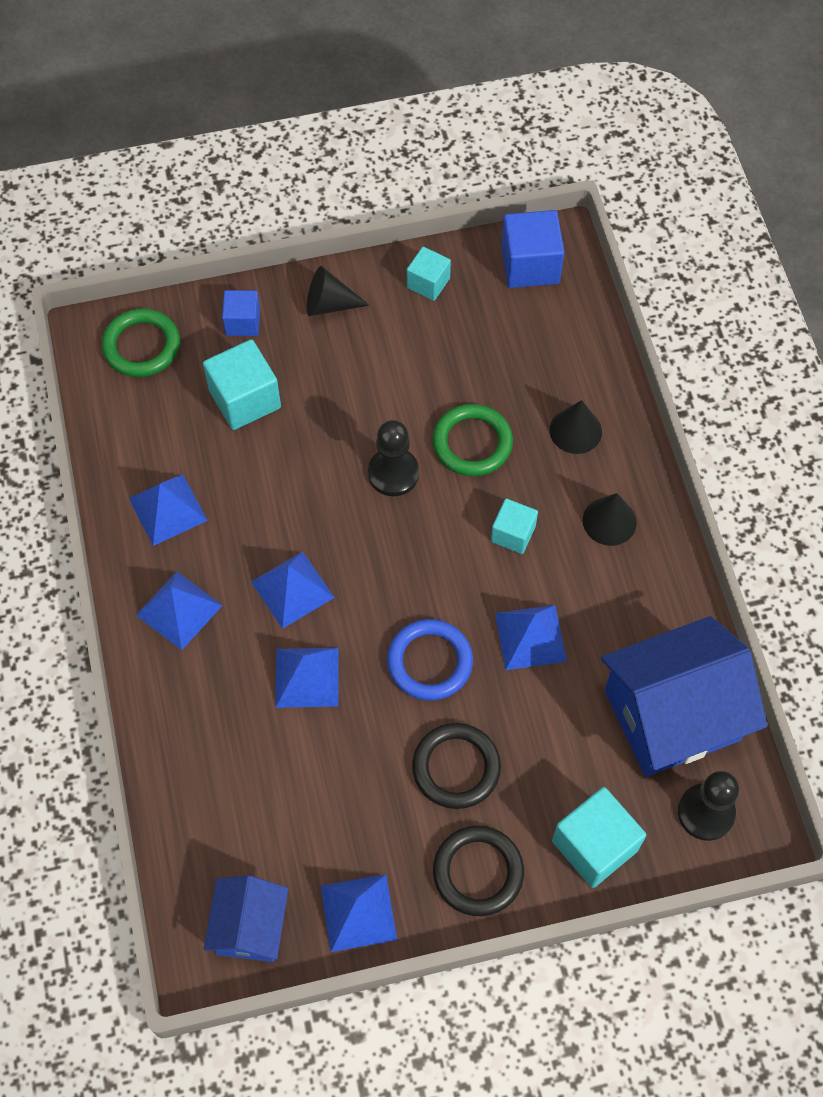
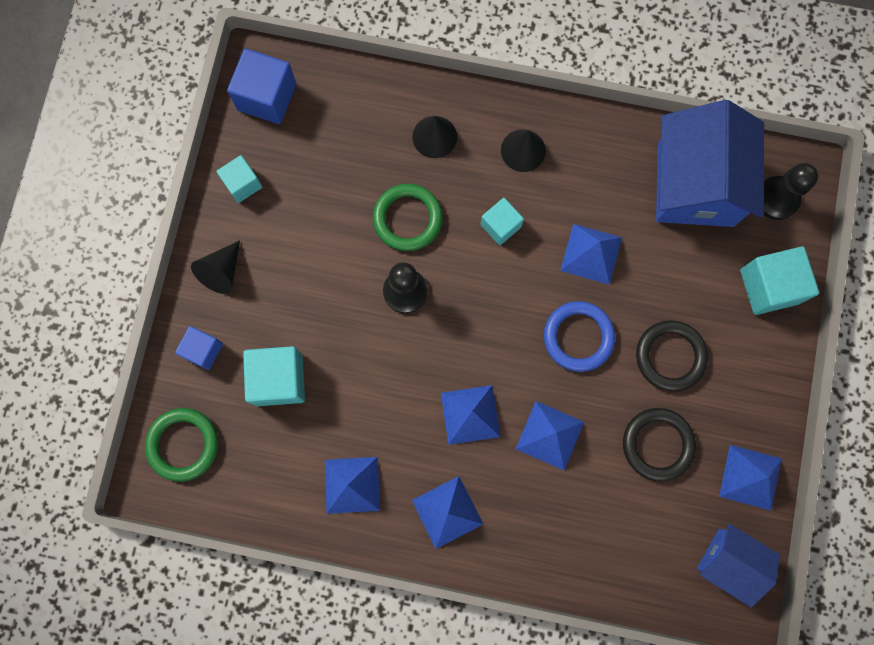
camera: 65 degrees left, 15 degrees up
(478, 872) = (755, 377): black ring -> black ring (657, 444)

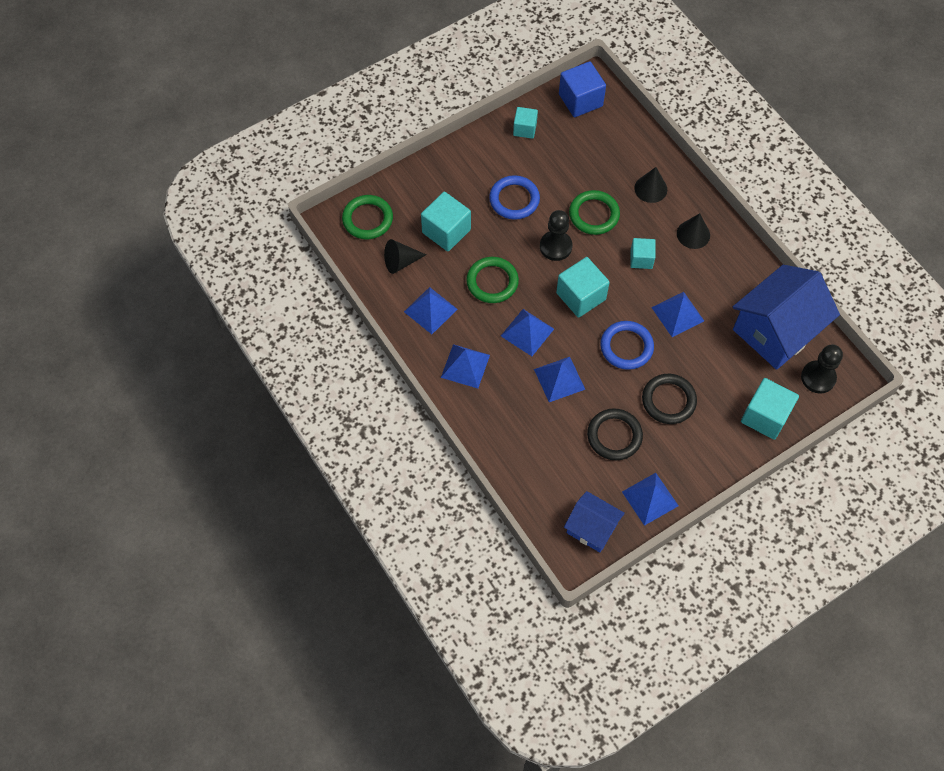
camera: 45 degrees right, 15 degrees down
(203, 350) = (423, 186): blue cube -> none
(222, 272) = (471, 159): black cone -> black cone (401, 262)
(312, 277) = (514, 199): none -> blue ring
(382, 392) = (492, 282): none -> green ring
(483, 323) = (581, 296): none -> turquoise cube
(729, 562) = (592, 528): blue house -> blue house turned 45 degrees counterclockwise

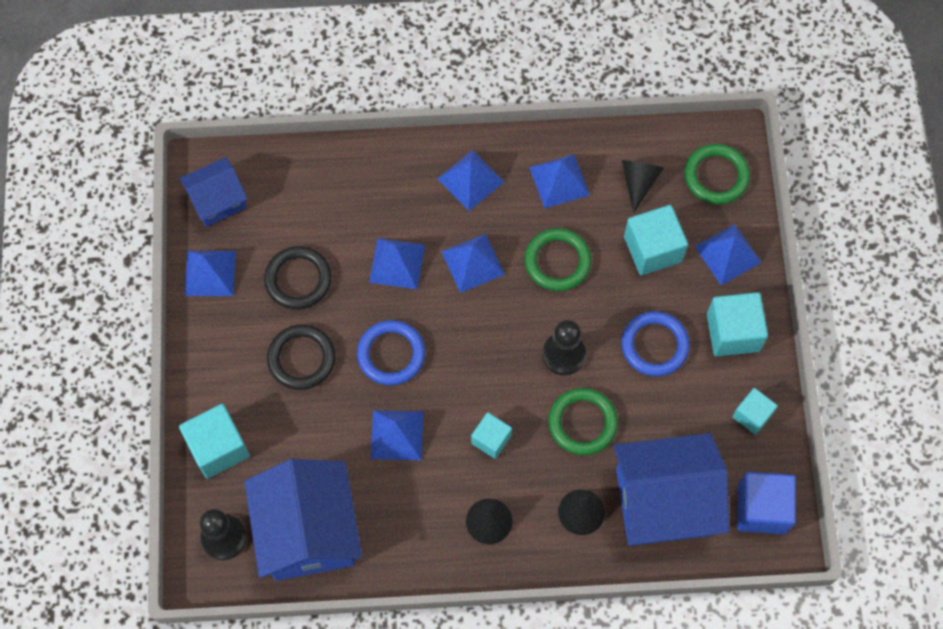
camera: 120 degrees right, 5 degrees up
(422, 188) = (727, 254): none -> blue pyramid
(581, 296) = (483, 344): turquoise cube -> turquoise cube (733, 332)
(612, 149) = (664, 501): none -> blue house

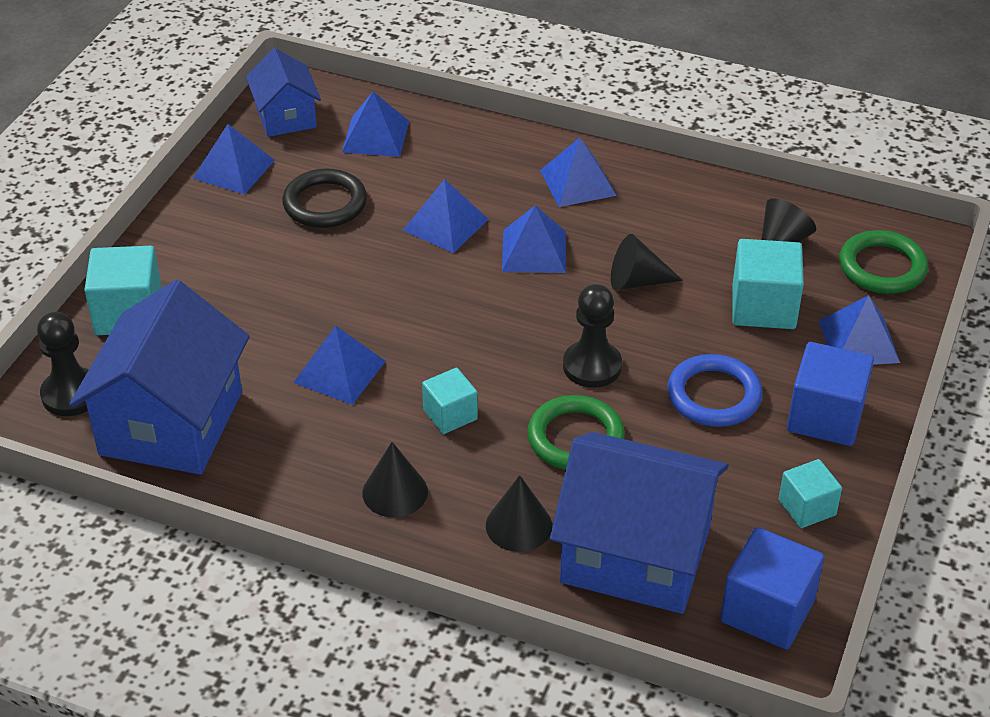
camera: 25 degrees right, 25 degrees down
(217, 200) = (286, 116): blue house -> blue house turned 75 degrees clockwise
(301, 358) = (279, 269): black ring -> none
(391, 354) = (384, 298): blue ring -> none
(557, 261) = (637, 281): green ring -> black cone
(559, 181) = (683, 214): blue pyramid -> blue pyramid (375, 136)
(733, 332) = (825, 417): turquoise cube -> blue cube

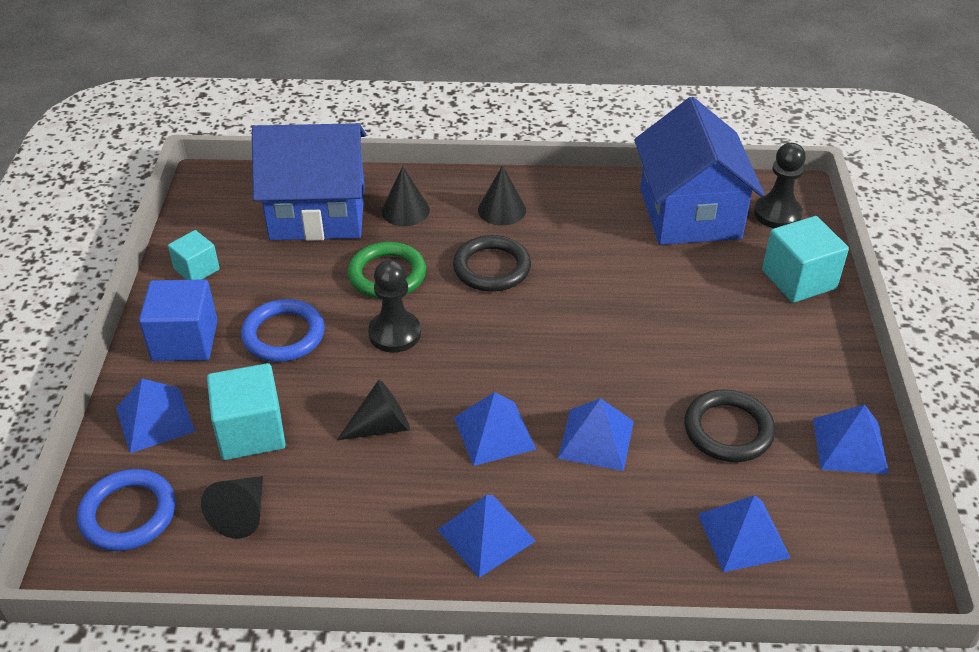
camera: 160 degrees right, 0 degrees up
(286, 116) = (861, 534): blue house -> none
(339, 372) = (597, 277): blue pyramid -> none
(450, 414) = (491, 268): turquoise cube -> black ring
(767, 610) = (220, 202): blue cube -> none
(882, 267) = (128, 514): green ring -> blue ring

